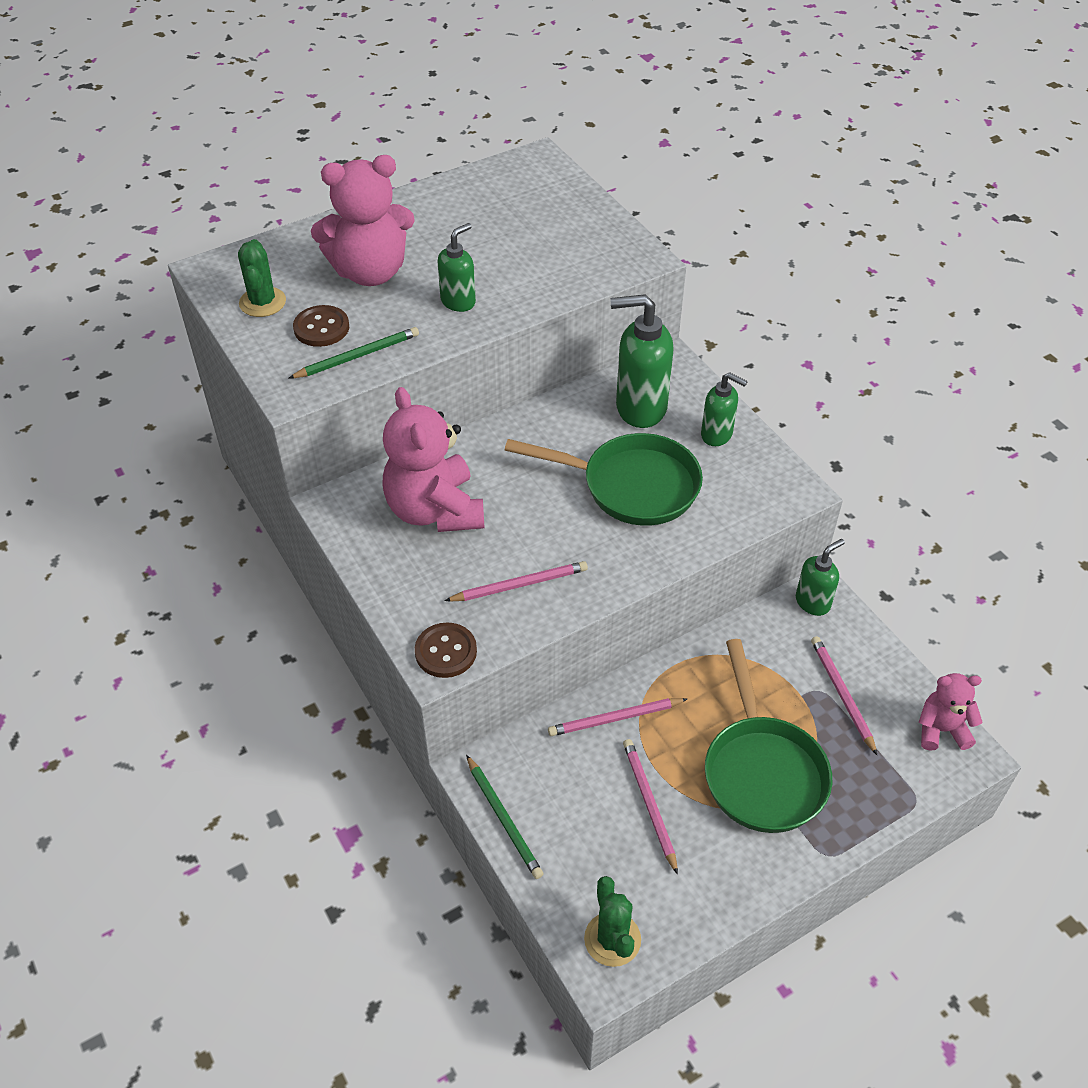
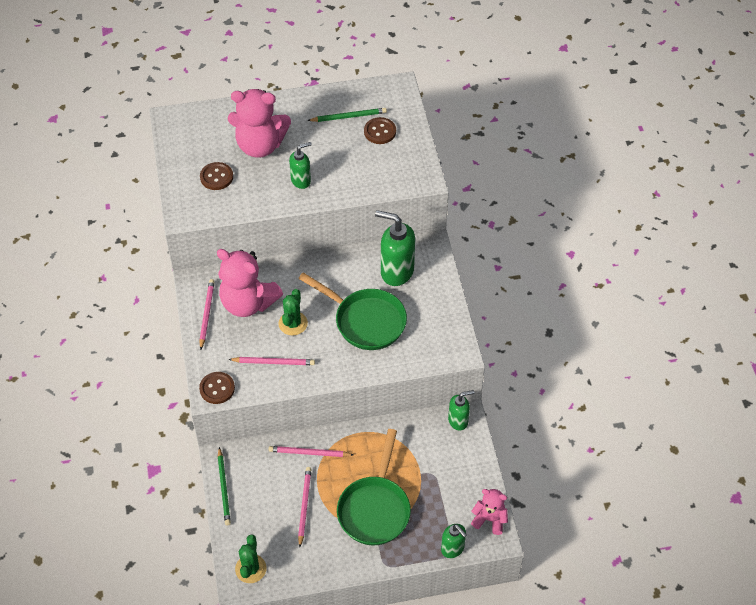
camera: 20 degrees right, 5 degrees up
(262, 302) = (191, 150): green cactus -> green cactus (293, 323)
(357, 356) = (228, 202): green pencil -> green pencil (349, 116)
(435, 510) = (248, 303): pink teddy bear -> pink teddy bear turned 60 degrees counterclockwise
(542, 215) = (380, 132): none -> brown button
(717, 435) = (433, 303): green soap dispenser -> green soap dispenser (453, 549)
(841, 694) = (444, 480): pink pencil -> pink pencil (206, 314)

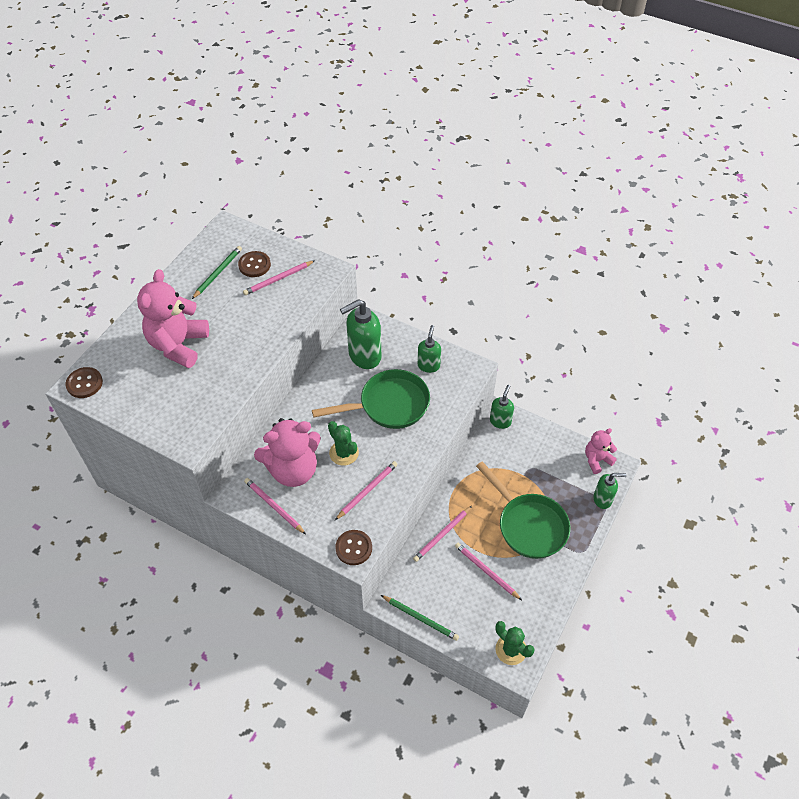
camera: 50 degrees left, 0 degrees up
(216, 177) = (175, 394): brown button -> brown button (84, 383)
(260, 145) = (178, 345): pink teddy bear -> pink teddy bear turned 150 degrees clockwise
(301, 180) = (244, 342): green soap dispenser -> green soap dispenser (428, 365)
(381, 156) = (278, 279): none -> pink pencil

